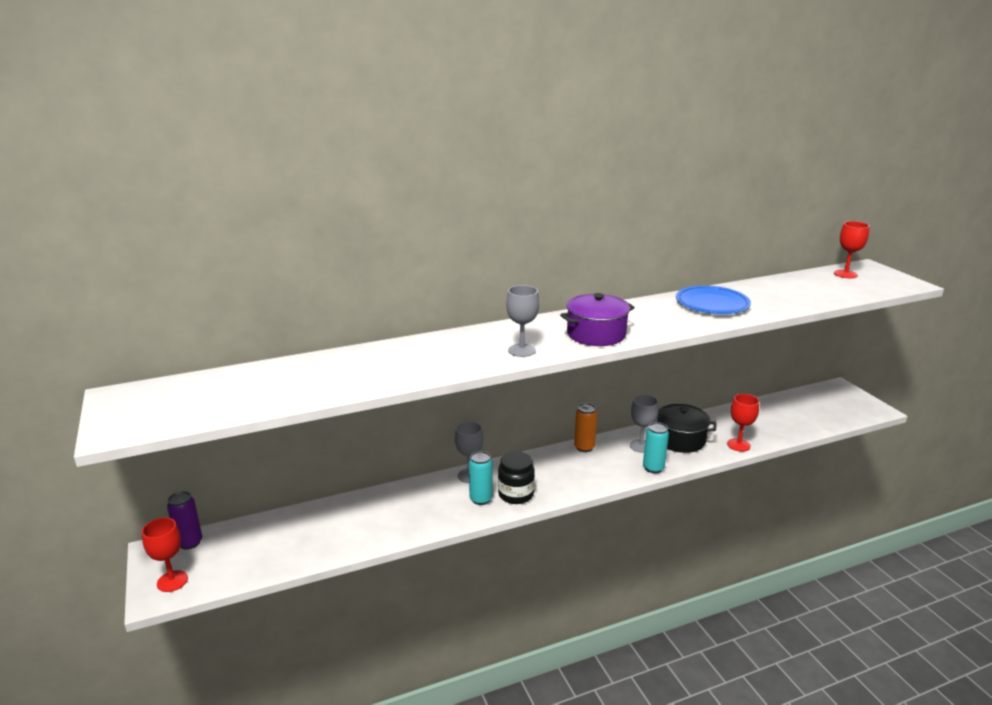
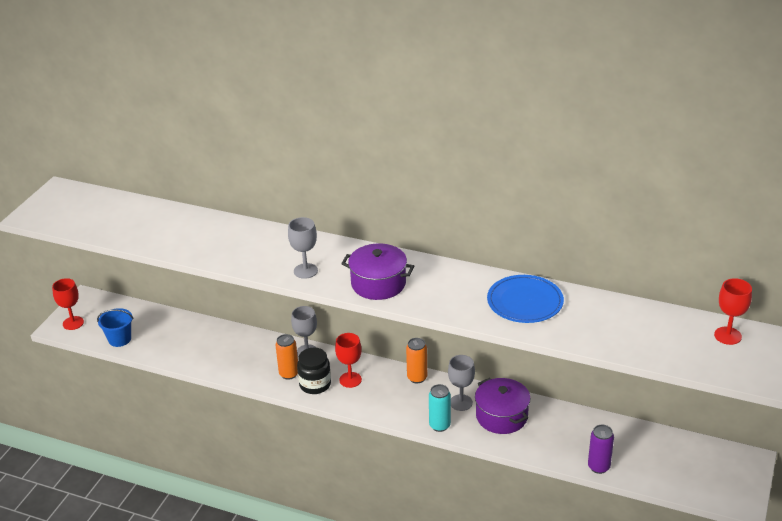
camera: 45 degrees right, 10 degrees up
(190, 542) = (105, 303): purple can -> purple can (598, 467)
(257, 565) = (119, 339): none -> blue bucket
(481, 499) = (289, 374): turquoise can -> orange can
(680, 439) = (501, 416): black pot -> purple pot
(738, 445) = (542, 450): red goblet -> red goblet (350, 380)

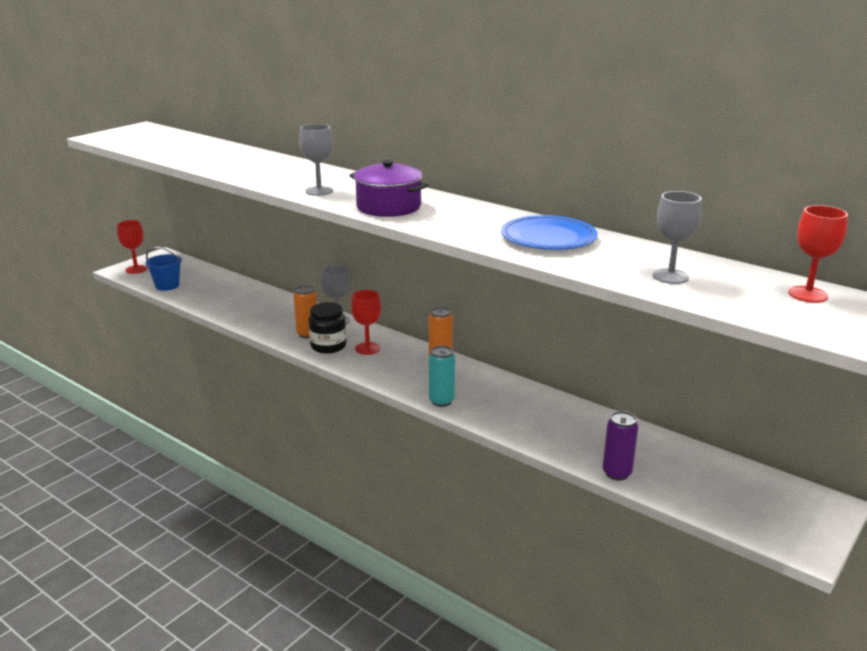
camera: 15 degrees right, 10 degrees down
(461, 402) = (477, 386): grey goblet -> grey goblet (670, 276)
(501, 416) = (518, 406): purple pot -> none

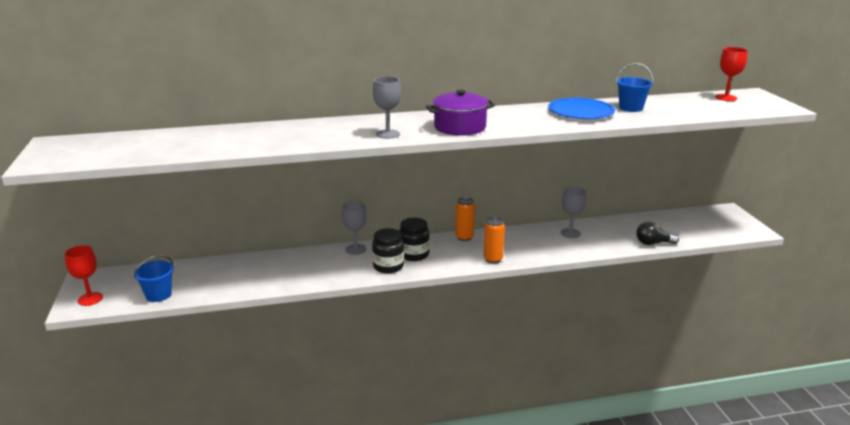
camera: 50 degrees left, 0 degrees up
(307, 334) = (357, 267): orange can -> orange can (493, 259)
(367, 348) = (414, 254): red goblet -> black jar
(441, 401) = (518, 258): turquoise can -> none
(617, 473) = (653, 243): purple can -> black light bulb
(621, 255) = (631, 108): none -> blue bucket
(670, 276) = (673, 109): grey goblet -> grey goblet (570, 233)

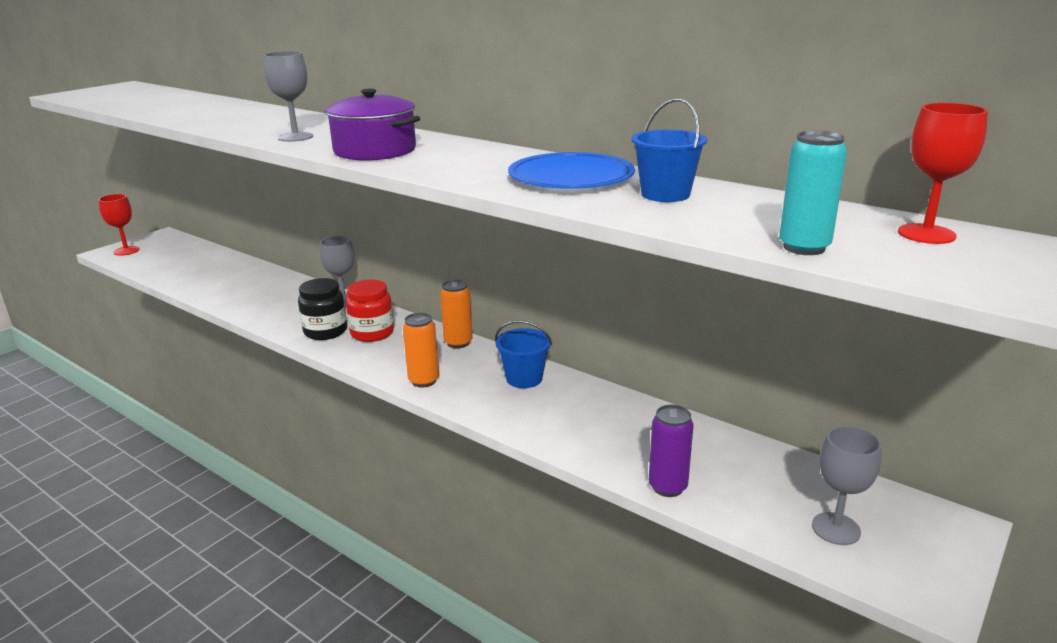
camera: 50 degrees right, 0 degrees up
(158, 295) = (156, 267): blue bucket -> blue bucket (524, 378)
(414, 254) = (372, 333): black jar -> red jar
(570, 233) = (585, 405): grey goblet -> grey goblet (836, 529)
(653, 243) = (667, 487): black light bulb -> purple can
(719, 112) = (804, 248): none -> turquoise can

